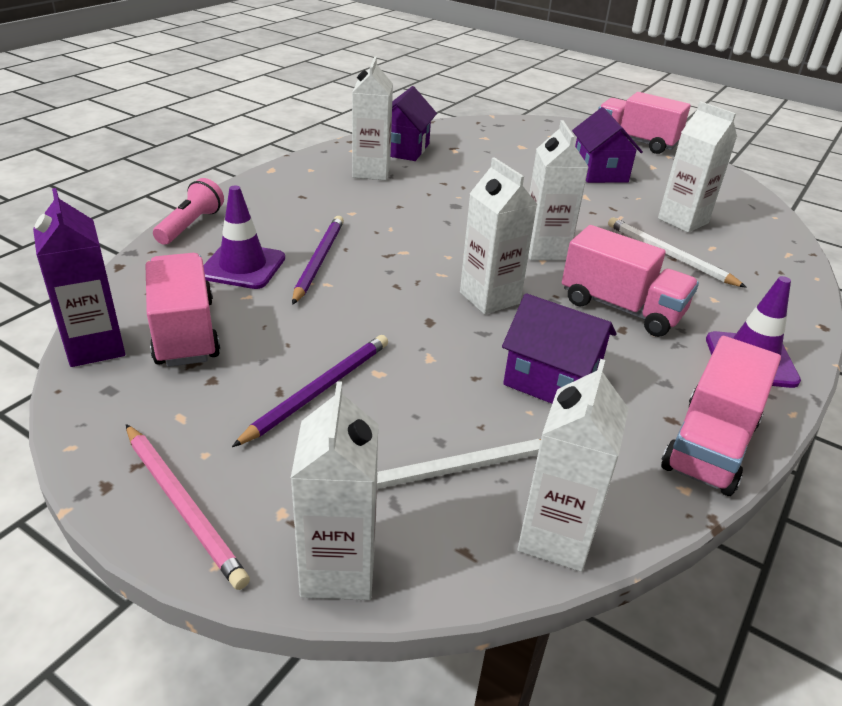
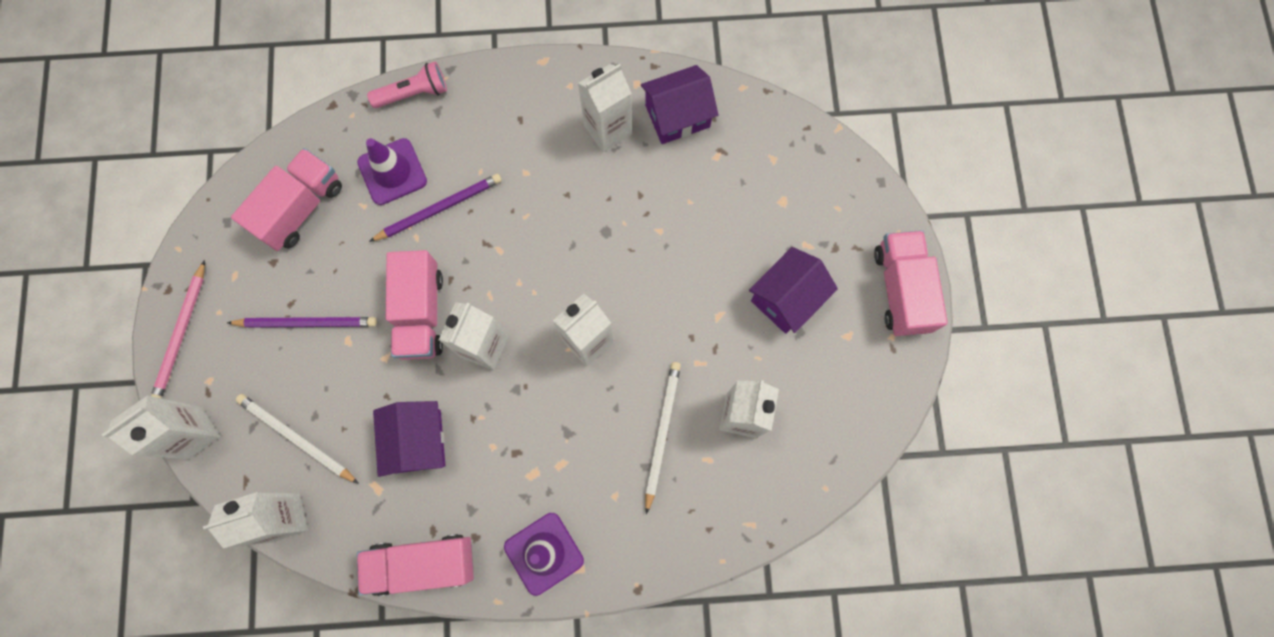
camera: 55 degrees right, 40 degrees up
(95, 347) = (251, 178): purple carton -> none
(621, 308) = (544, 438): pink truck -> pink truck (420, 313)

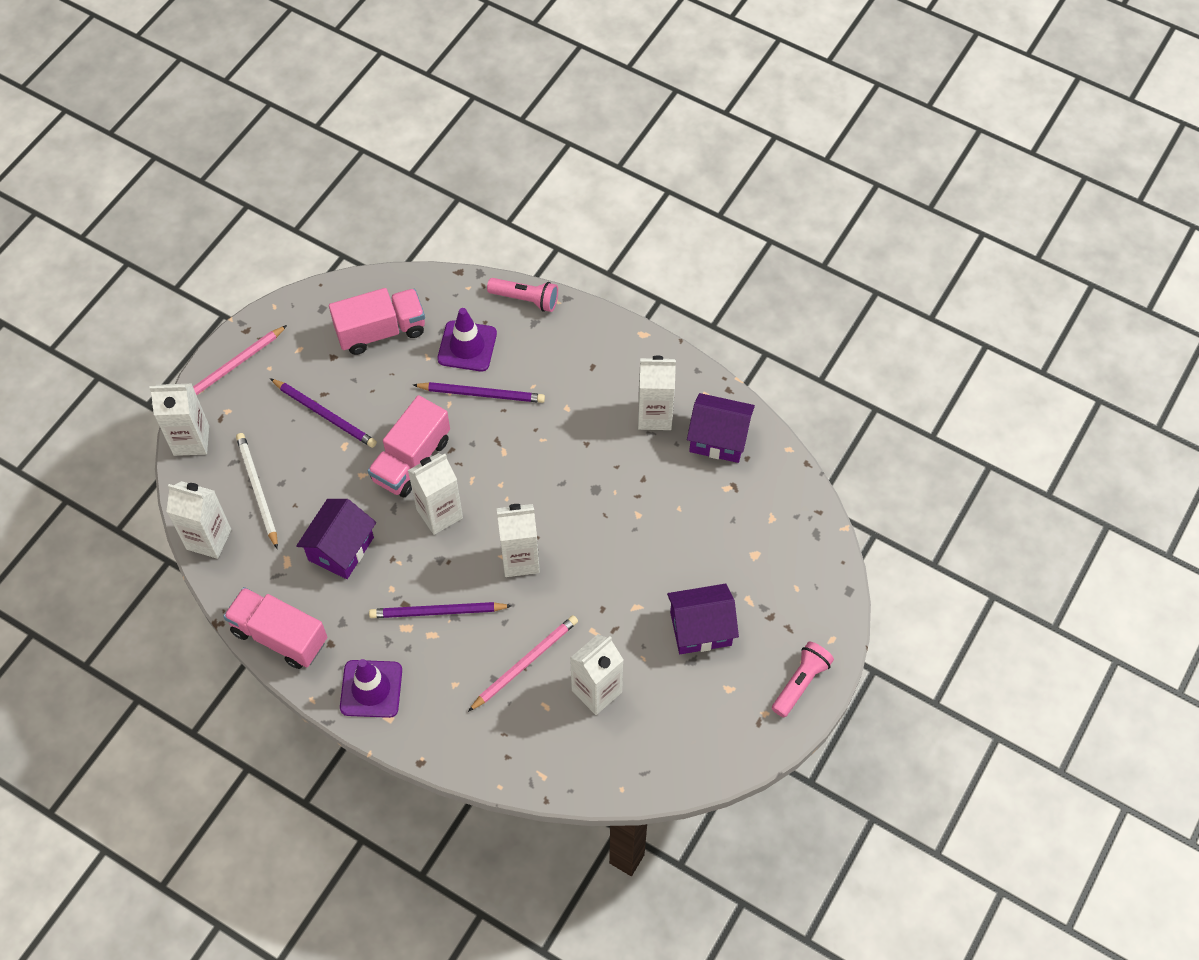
camera: 35 degrees right, 15 degrees down
(550, 439) = (438, 612): none -> purple pencil
(661, 434) = (524, 663): white pencil -> pink pencil
(901, 289) = (800, 682): pink truck -> pink flashlight

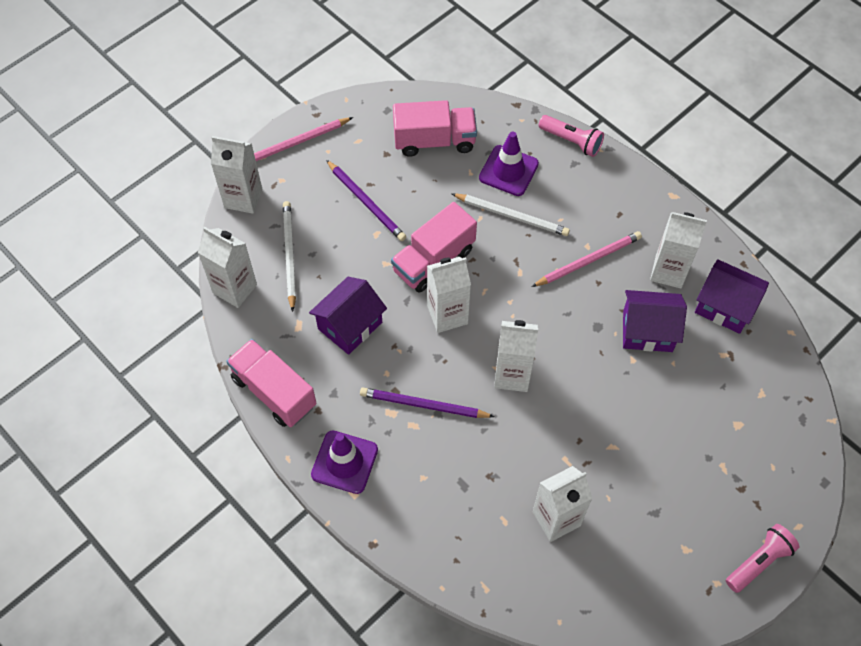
camera: 15 degrees right, 0 degrees up
(481, 394) = (511, 216): purple pencil -> white pencil
(524, 663) = (493, 474): pink pencil -> pink pencil (588, 261)
(700, 628) = (670, 483): purple house -> purple house (647, 331)

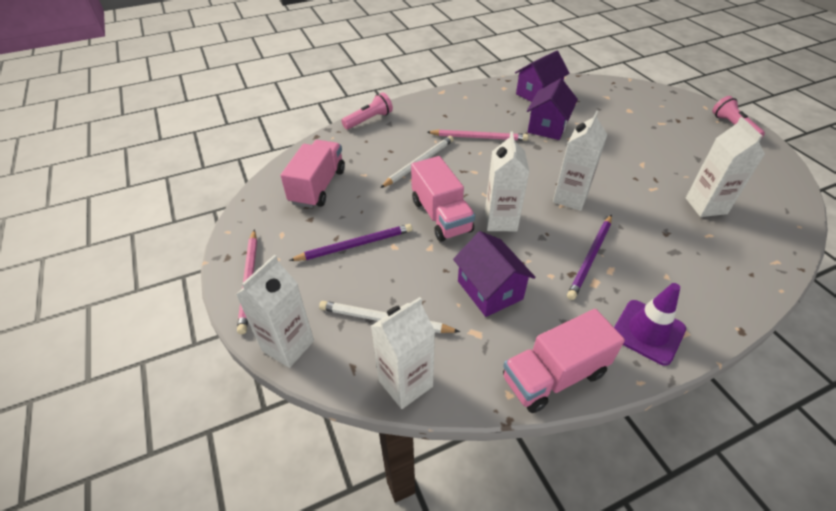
camera: 70 degrees left, 15 degrees down
(508, 171) = (375, 154): purple traffic cone -> none
(588, 261) = (478, 137): pink pencil -> pink pencil turned 105 degrees clockwise
(668, 271) = (502, 107): white carton -> none

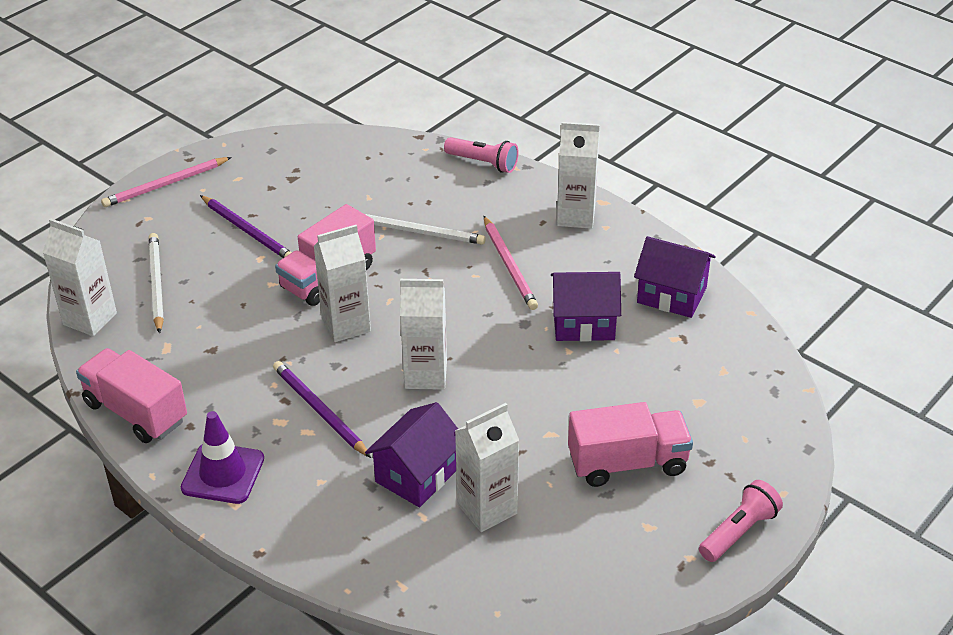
camera: 65 degrees right, 5 degrees down
(288, 345) = (102, 237): white carton -> white carton (576, 216)
(318, 186) = (326, 173): pink truck -> pink truck (627, 463)
(489, 290) = (229, 343): purple house -> purple house (417, 475)
(590, 257) = (320, 411): purple pencil -> purple pencil turned 45 degrees clockwise

